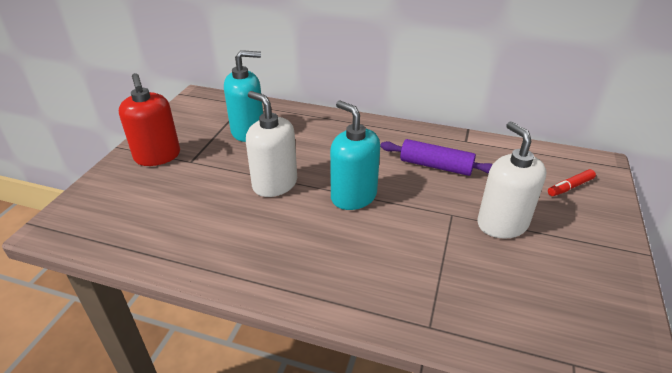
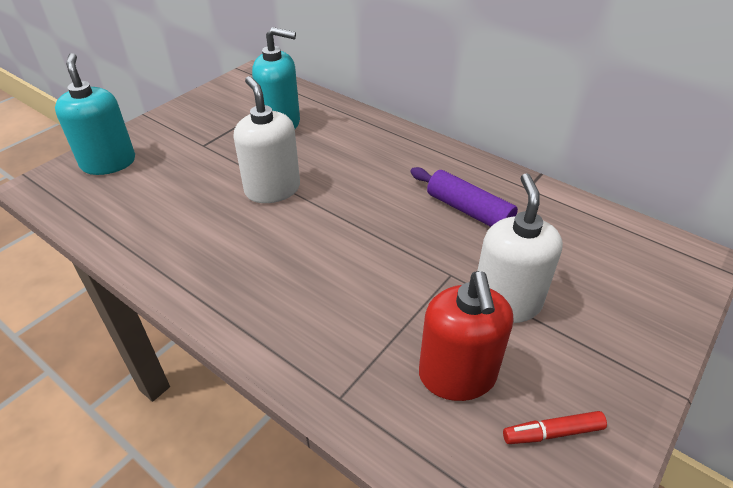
camera: 20 degrees right, 5 degrees up
(157, 156) = (175, 132): red soap dispenser -> red soap dispenser (457, 376)
(353, 196) = (348, 224): turquoise soap dispenser -> turquoise soap dispenser (108, 163)
(570, 187) = (630, 279): red marker -> red marker (552, 433)

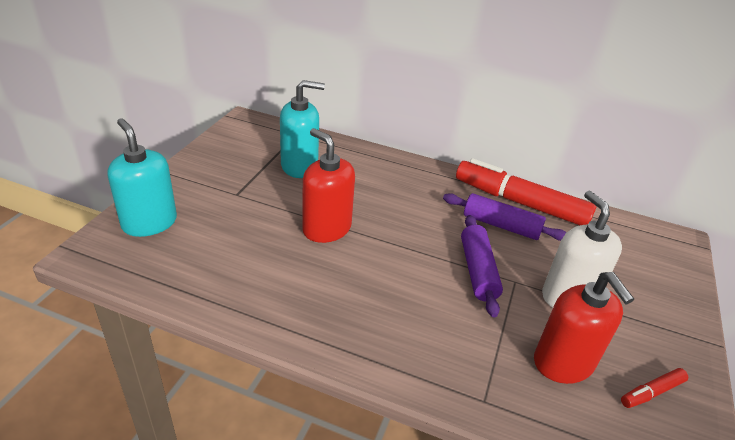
camera: 20 degrees left, 5 degrees down
(272, 189) = (326, 228): white soap dispenser -> red soap dispenser
(413, 256) = (478, 271): none -> purple rolling pin
(507, 188) = (520, 203): none -> red marker

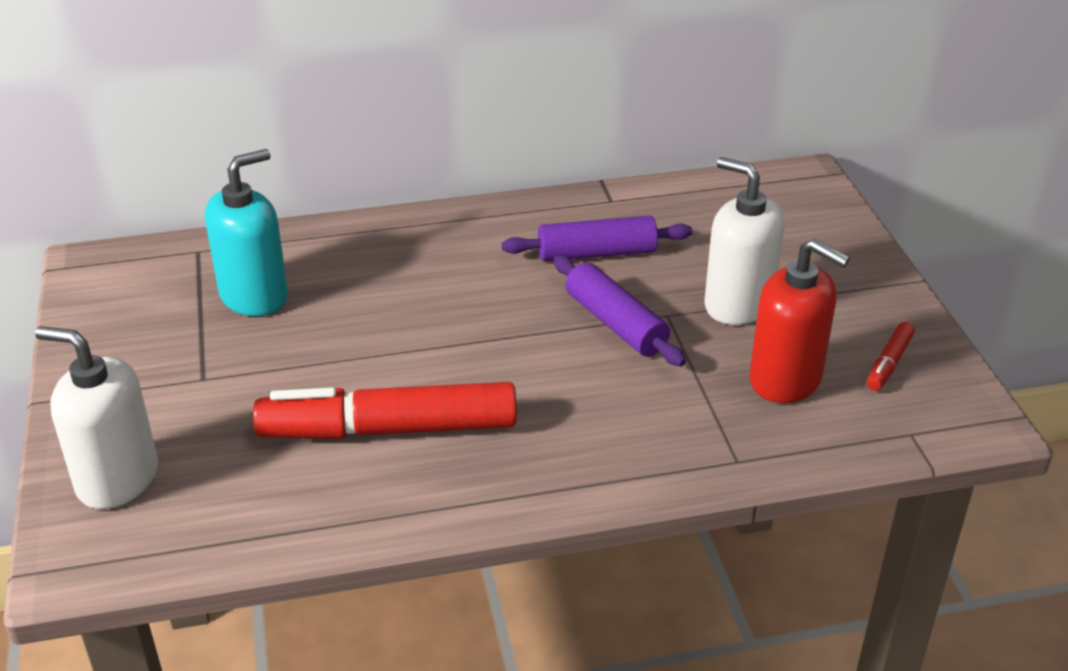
camera: 30 degrees left, 0 degrees up
(149, 223) = (117, 479): turquoise soap dispenser -> white soap dispenser
(326, 228) = (381, 363): red soap dispenser -> none
(520, 203) = (595, 212): red marker -> red marker (388, 429)

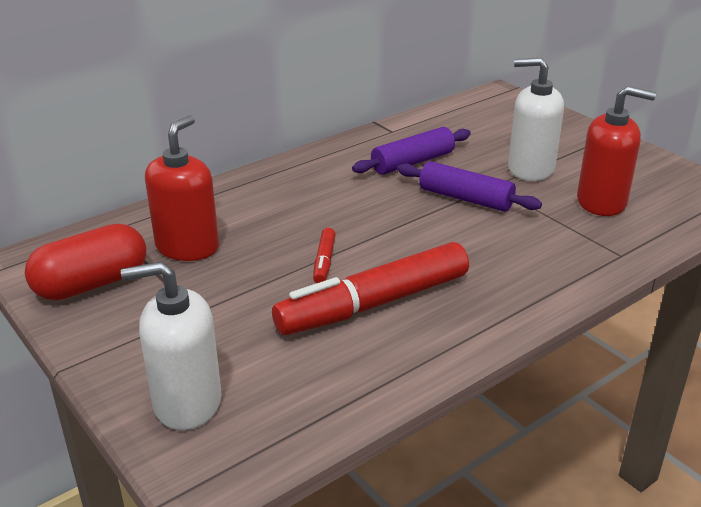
camera: 25 degrees left, 5 degrees down
(130, 312) = (91, 284): none -> red capsule
(254, 296) = (187, 247): turquoise soap dispenser -> red soap dispenser
(889, 363) = (650, 178): red marker -> red marker (324, 261)

